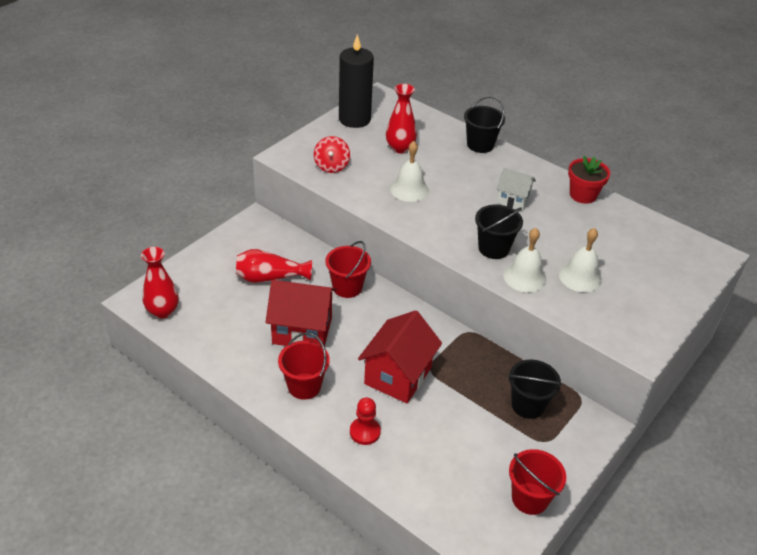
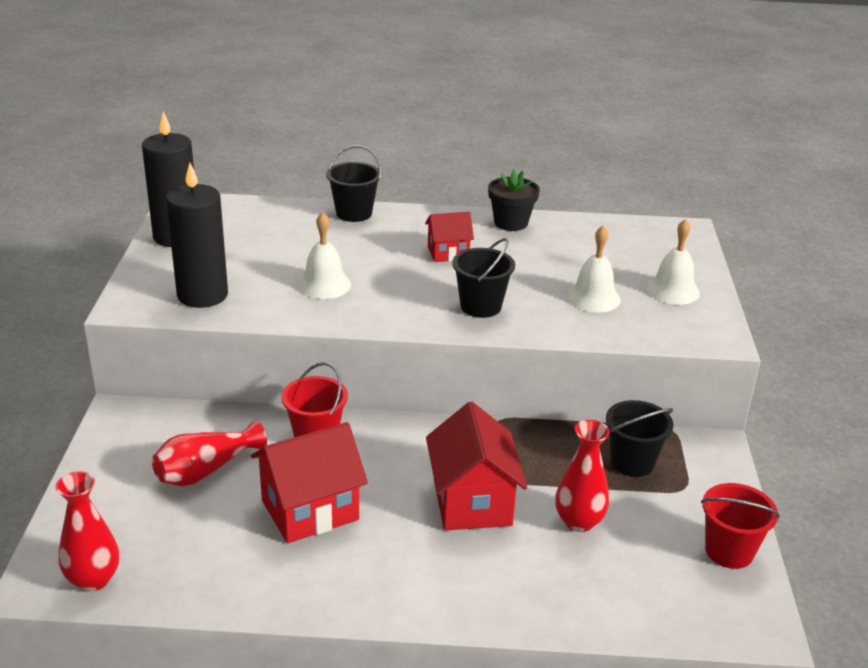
camera: 35 degrees left, 10 degrees down
(304, 386) = (377, 570): red bucket -> none
(331, 166) = (202, 295): red spinning top -> black candle
(365, 432) = (498, 581): red pawn -> none
(400, 148) = (266, 247): red vase -> red vase (579, 522)
(513, 200) = (448, 253): white house -> red house
(524, 277) = (542, 320): white bell -> white bell (672, 290)
(583, 195) = (511, 223): red flower pot -> black flower pot

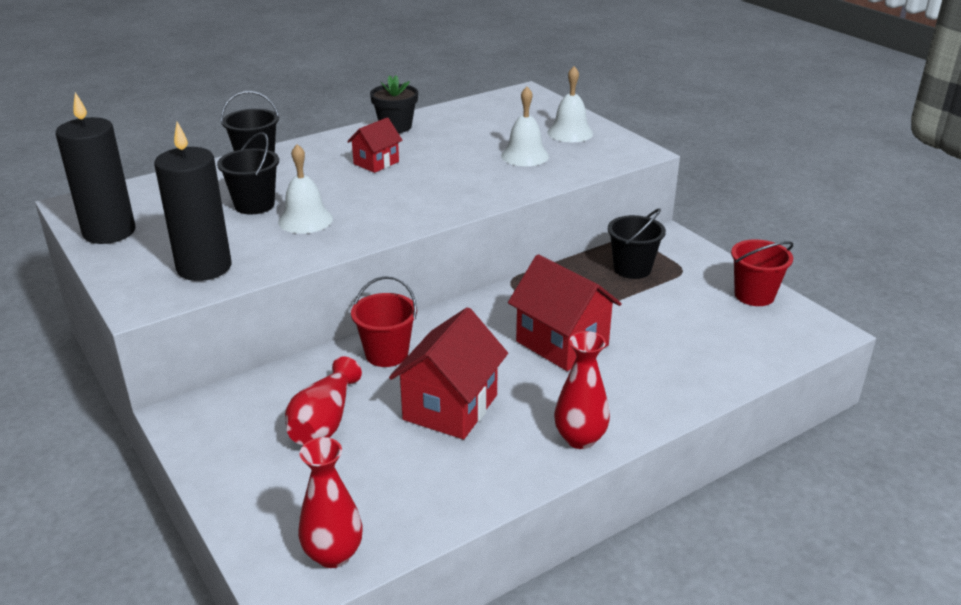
camera: 35 degrees left, 0 degrees up
(480, 306) = (453, 190): black bucket -> black bucket (254, 205)
(579, 522) = (646, 321): red vase -> red vase (580, 438)

